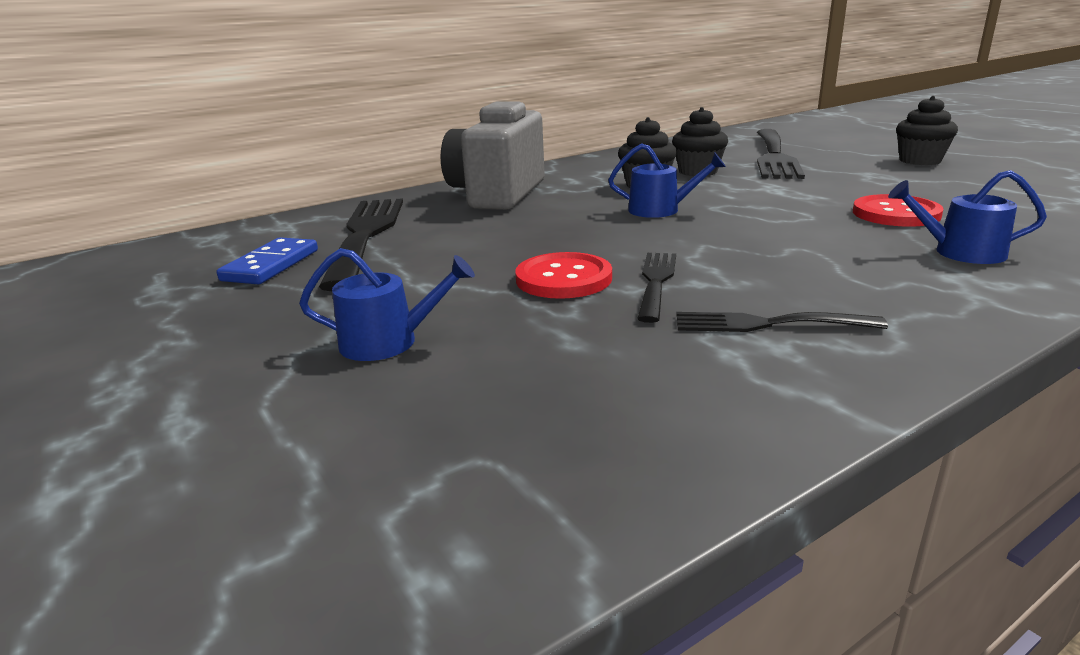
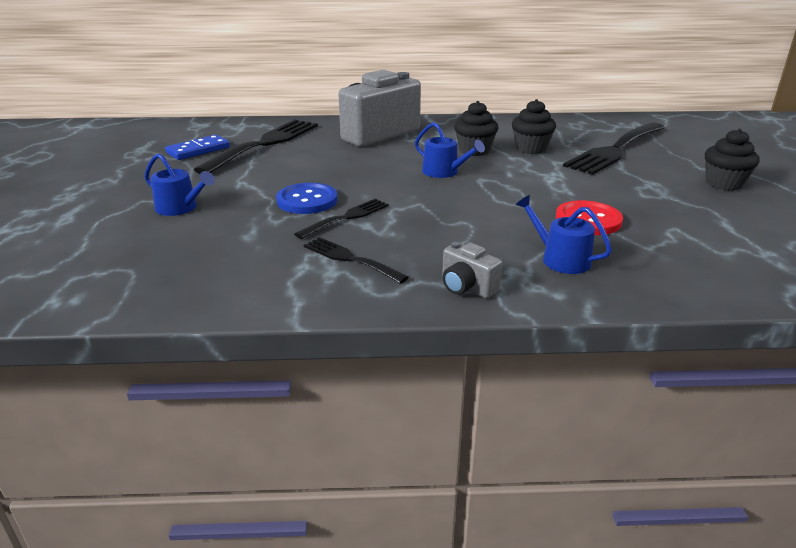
camera: 30 degrees right, 5 degrees up
(563, 279) = (307, 200): red button -> blue button
(954, 307) = (466, 287): none -> grey camera

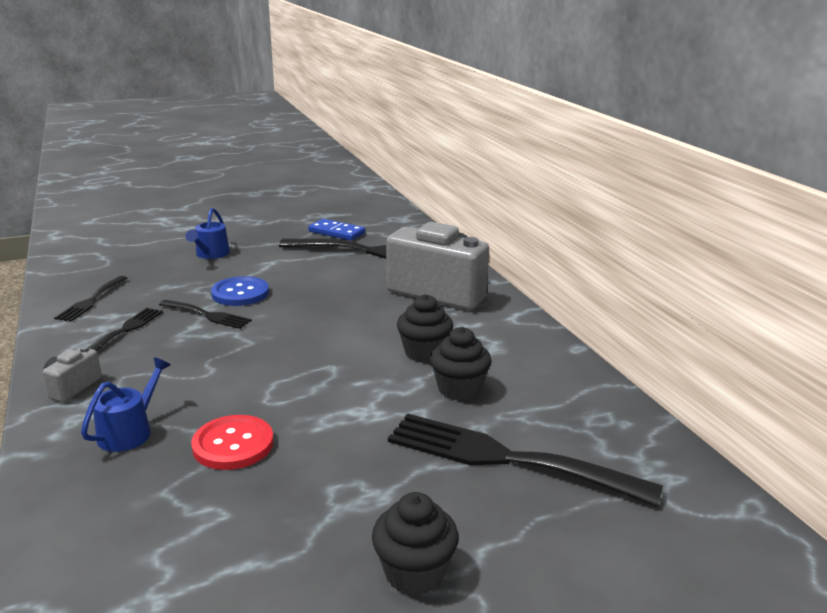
camera: 70 degrees right, 5 degrees down
(247, 279) = (91, 300): none -> black fork
(444, 172) = (342, 343): blue watering can -> none

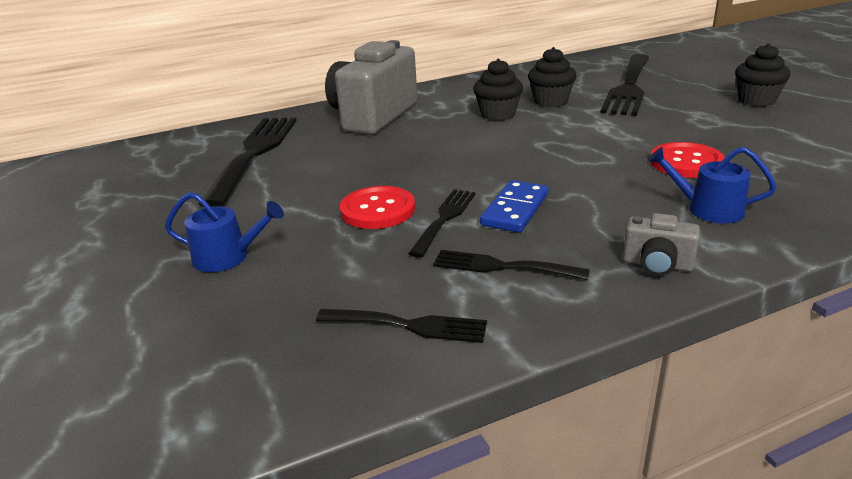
camera: 90 degrees left, 5 degrees up
(240, 293) = (377, 210): blue button -> red button
(336, 232) = (176, 179): blue domino -> blue domino (515, 210)

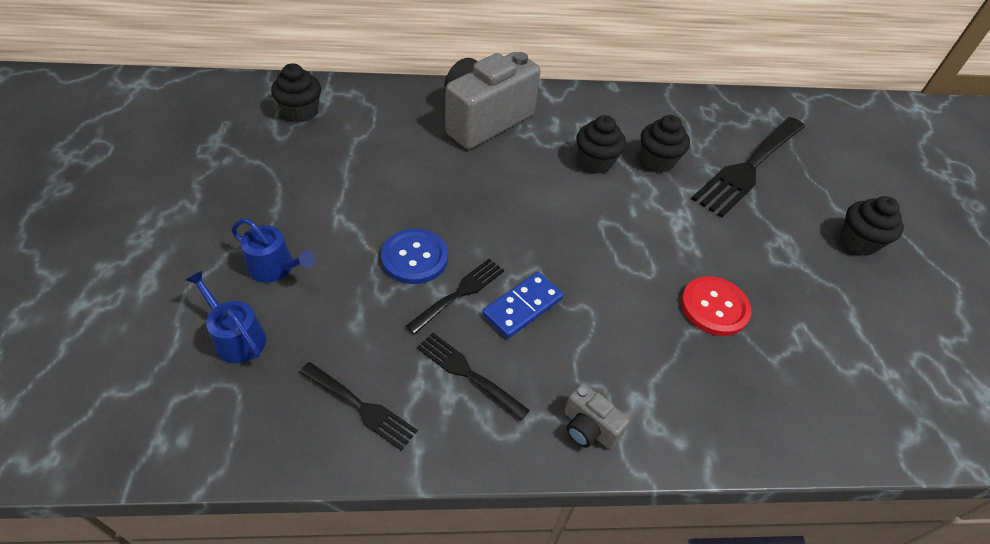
camera: 15 degrees right, 20 degrees up
(180, 154) = (301, 112): none -> black cupcake
(254, 154) = (358, 136): black fork -> none
(377, 210) = (414, 258): red button -> blue button
(708, 209) = (684, 379): blue watering can -> blue watering can (236, 337)

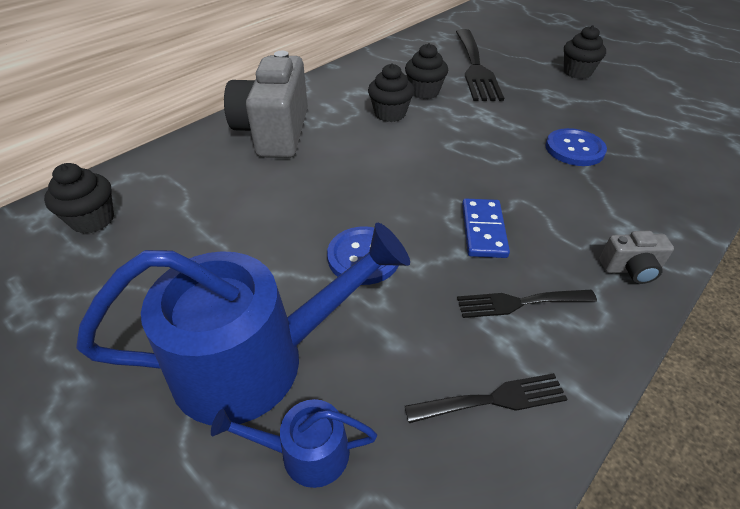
camera: 40 degrees left, 5 degrees down
(275, 267) = (254, 360): blue watering can -> blue watering can, size x2.19
(459, 293) = (432, 255): black fork -> none
(714, 307) = (574, 149): red button -> blue button

